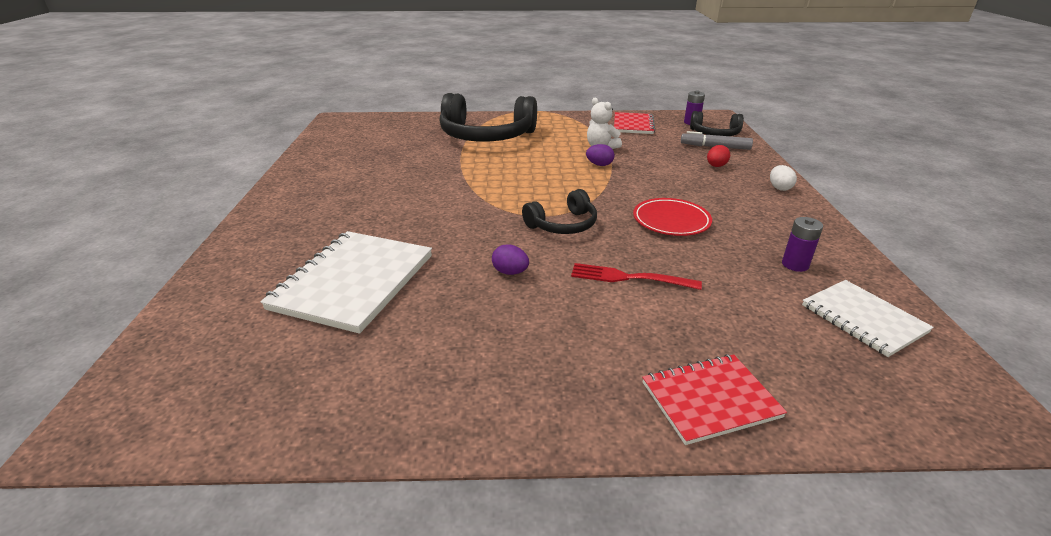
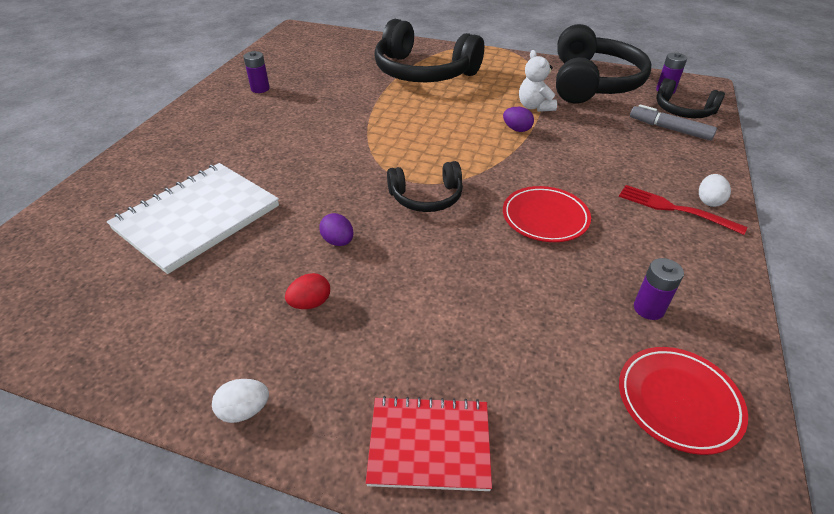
camera: 20 degrees right, 10 degrees up
(337, 169) = (260, 89): none -> purple battery
(528, 422) = (244, 410): none -> white egg
(629, 278) = (449, 278): red fork -> red fork (674, 209)
(633, 125) = (592, 82): red notebook -> black headphones
(716, 166) = (651, 156): red egg -> red egg (310, 303)
(863, 319) = (678, 401): white notebook -> red plate

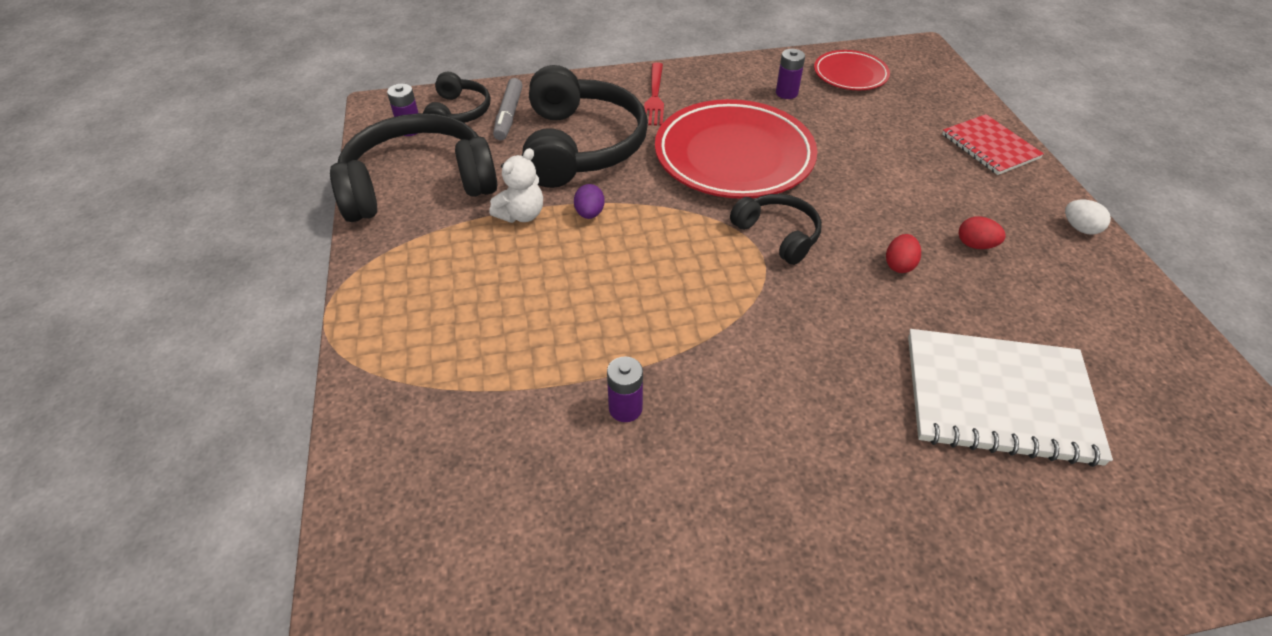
camera: 120 degrees left, 5 degrees up
(260, 89) = (687, 572): purple battery -> purple battery (625, 408)
(338, 241) = (899, 265): purple egg -> red egg
(423, 72) = (478, 362): black headphones -> black headphones (580, 146)
(545, 218) = (734, 156): red plate -> red plate, size x1.90
(709, 201) = (627, 83): white egg -> none

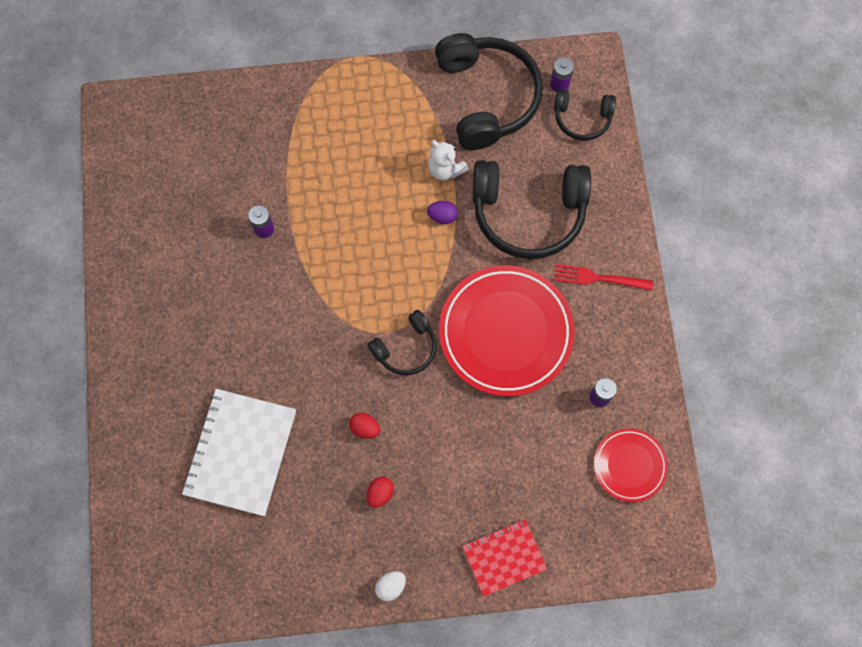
camera: 95 degrees right, 25 degrees up
(509, 115) = (575, 158): grey marker -> none

